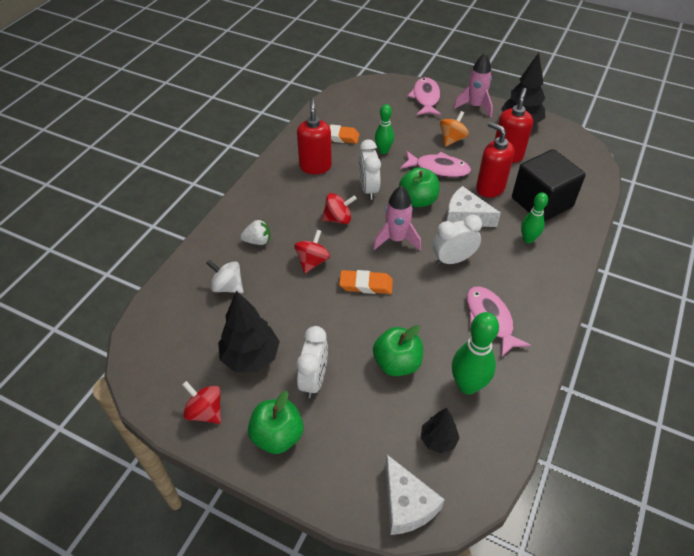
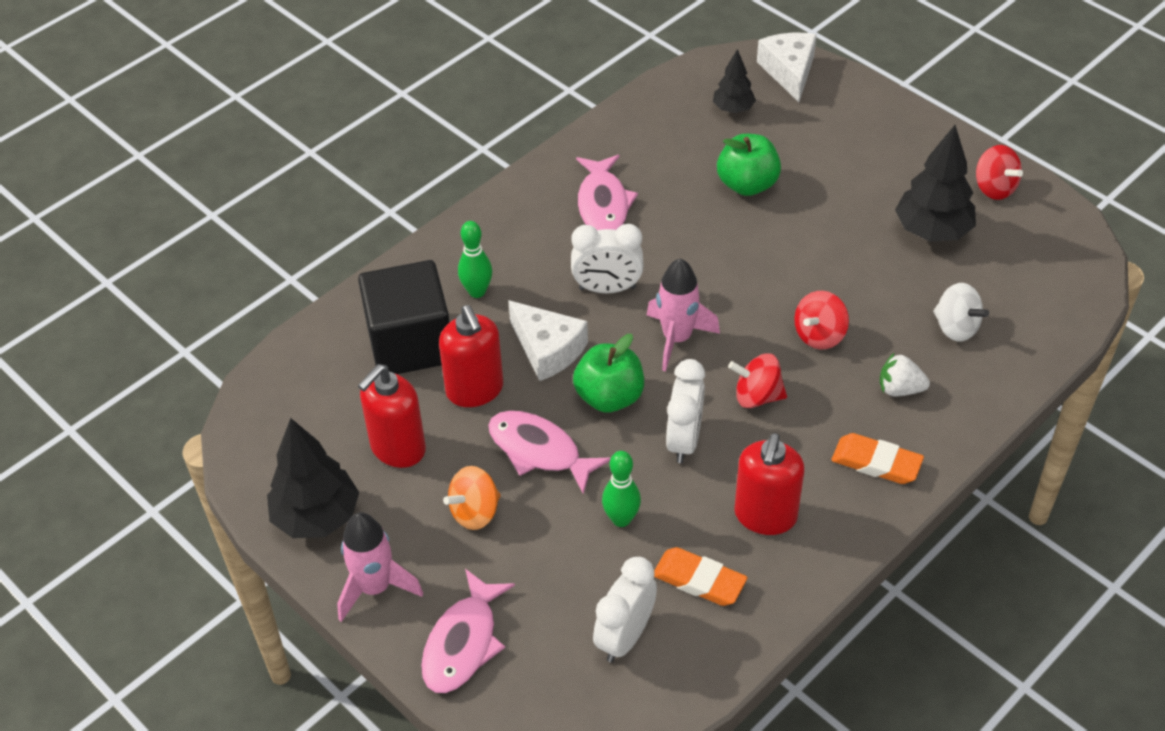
camera: 160 degrees left, 0 degrees up
(277, 436) = (911, 149): green apple -> none
(314, 380) = (856, 190): white clock -> white clock (625, 637)
(366, 285) = (750, 283): orange eraser -> orange eraser (876, 462)
(467, 385) = (673, 146): green bowling pin -> none

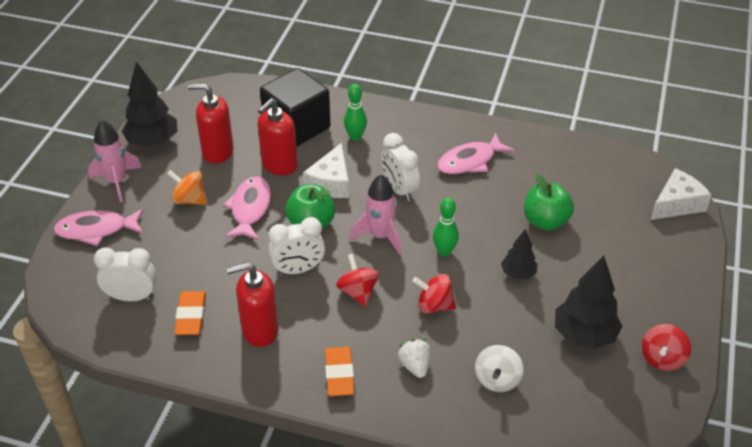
camera: 60 degrees right, 5 degrees down
(621, 519) = (219, 263): green bowling pin -> green bowling pin (444, 251)
(733, 109) = (611, 189): black tree -> black tree (518, 273)

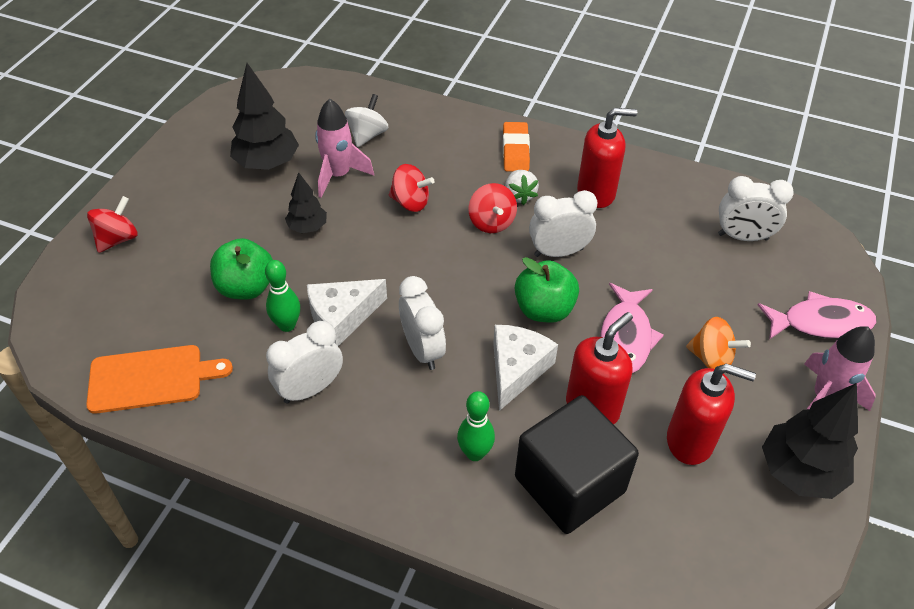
camera: 175 degrees left, 5 degrees up
(191, 316) = (671, 212): orange eraser -> none
(380, 236) = (457, 285): pink rocket -> pink rocket (338, 175)
(415, 366) = (442, 151): white strawberry -> white strawberry (519, 195)
(444, 251) = (384, 259): green bowling pin -> green bowling pin (287, 325)
(470, 161) = (310, 389): pink fish -> white clock
(579, 159) = (151, 378): none -> orange cutting board
(662, 358) = (204, 139): red spinning top -> red spinning top (118, 239)
(677, 204) = (65, 297): white cheese -> white cheese (342, 317)

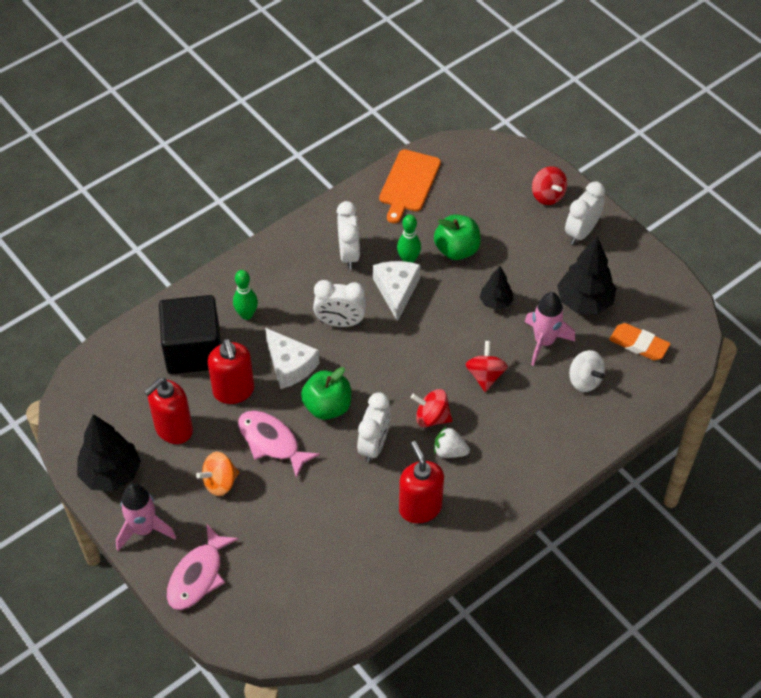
camera: 120 degrees right, 5 degrees up
(410, 202) = (485, 375): red spinning top -> red spinning top turned 135 degrees clockwise
(515, 150) = (505, 477): orange eraser -> orange eraser (639, 344)
(596, 193) = (420, 508): red soap dispenser -> red soap dispenser turned 135 degrees clockwise
(743, 237) = (308, 584): white clock -> white clock (581, 232)

